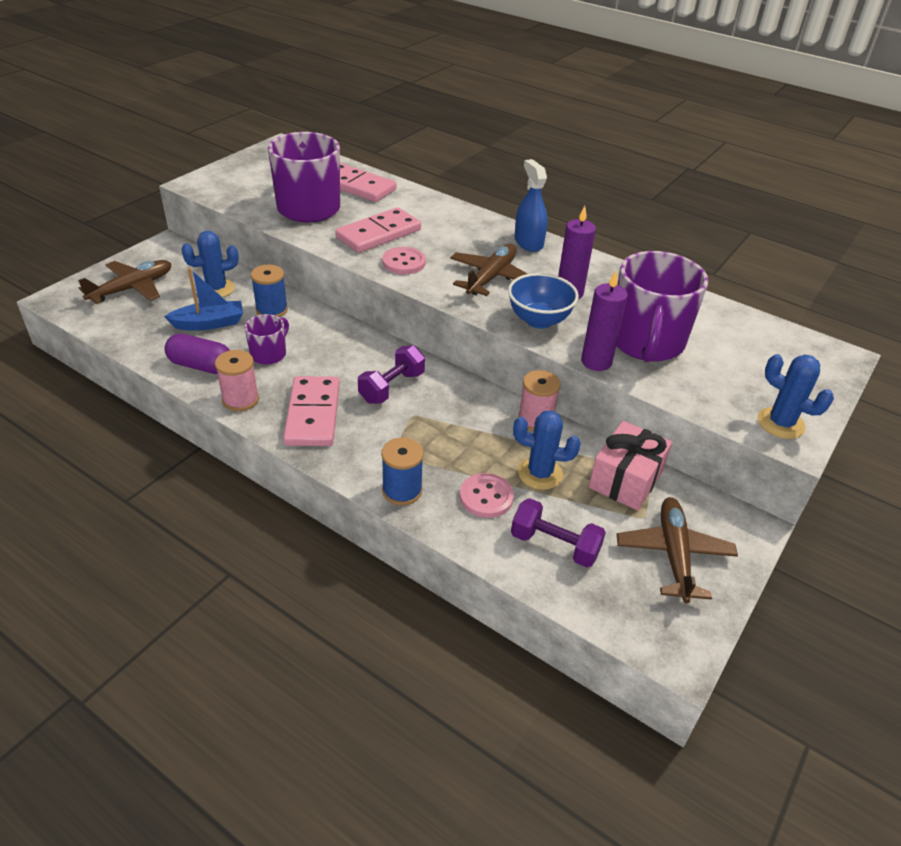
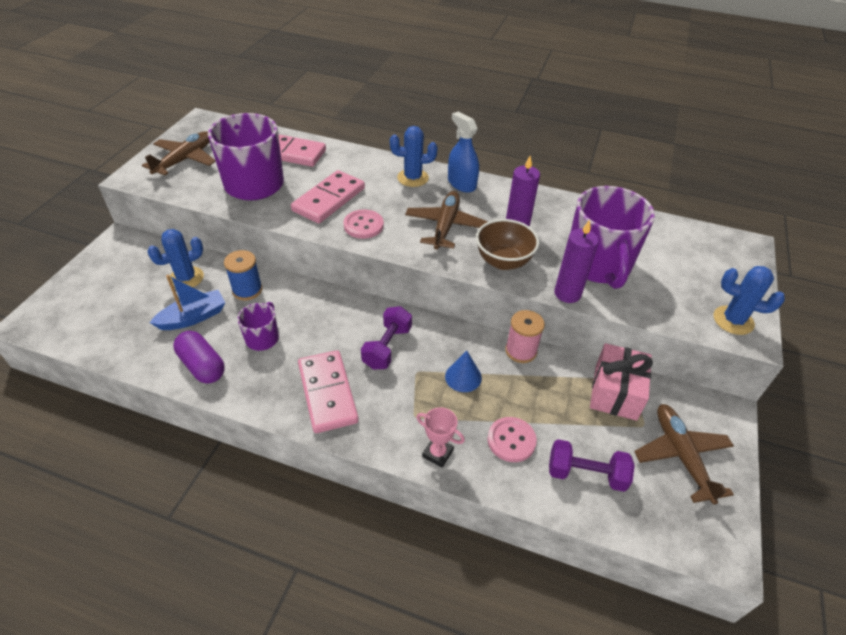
camera: 15 degrees left, 5 degrees up
(132, 288) = (102, 295): brown plane -> brown plane (185, 160)
(201, 366) = (202, 366): purple capsule -> purple capsule turned 45 degrees clockwise
(240, 399) = (254, 394): pink spool -> none
(402, 490) = (437, 453): blue spool -> pink trophy
(460, 430) = (463, 377): none -> blue cone
(539, 320) = (503, 261): blue bowl -> brown bowl
(540, 473) = (545, 404): blue cactus -> blue cactus (413, 178)

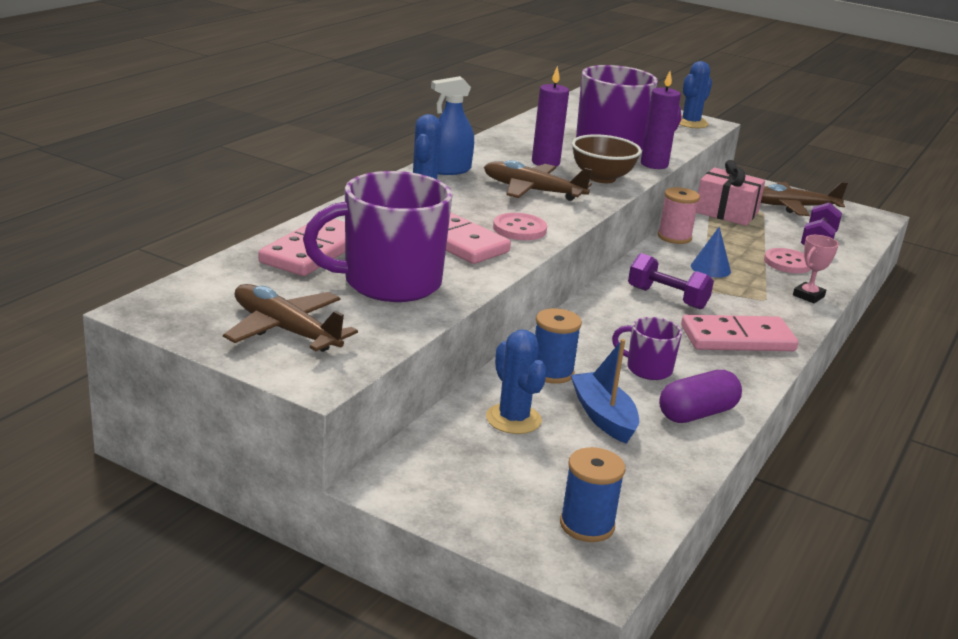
camera: 80 degrees left, 20 degrees down
(74, 316) = (587, 525): none -> blue spool

